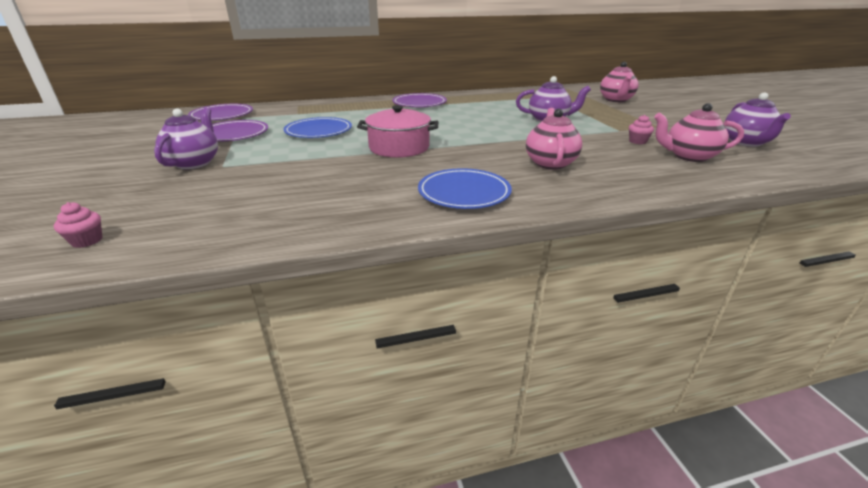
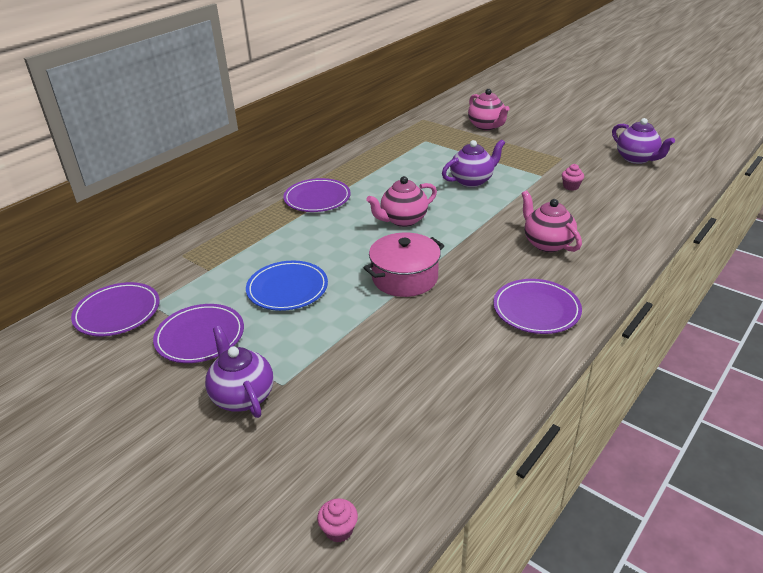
camera: 35 degrees left, 5 degrees up
(464, 193) = (536, 310): blue plate -> purple plate
(689, 156) = (622, 193): pink teapot -> pink teapot (403, 220)

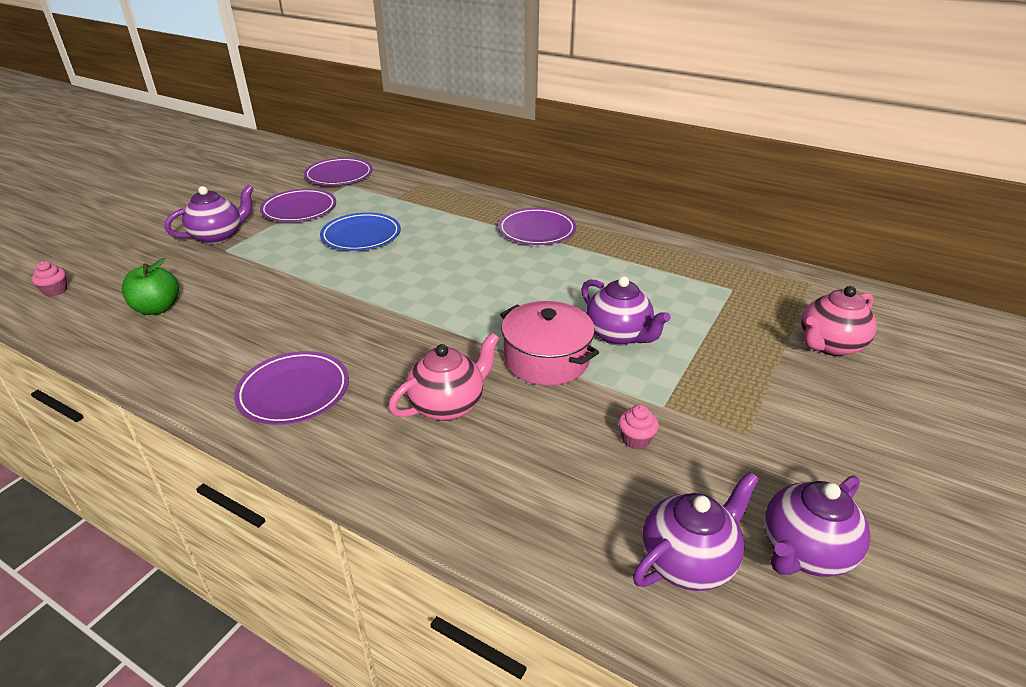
camera: 80 degrees right, 0 degrees up
(401, 417) = (157, 308): none -> green apple
(403, 220) = (497, 287): pink teapot -> none
(405, 278) = (373, 296): pink pot -> pink pot (546, 359)
(650, 184) = (688, 561): none -> purple teapot

